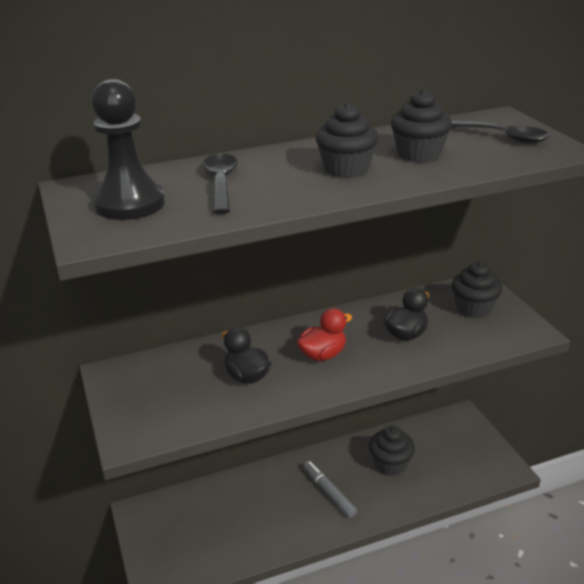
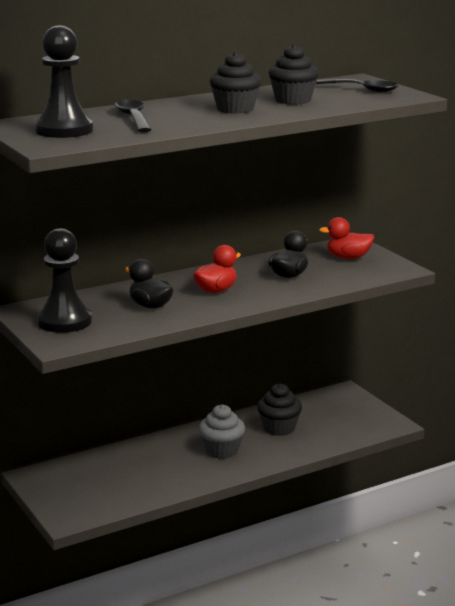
camera: 10 degrees left, 10 degrees down
(149, 397) = (64, 321): none -> black pawn
(329, 492) = (222, 450): grey marker -> grey cupcake
(474, 308) = (348, 258): black cupcake -> red duck

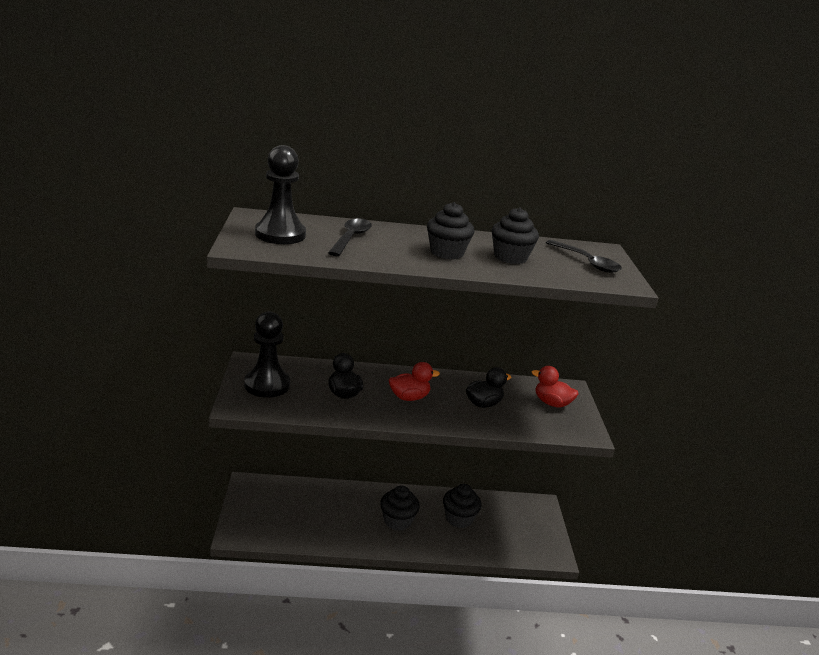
camera: 25 degrees right, 5 degrees up
(222, 450) = (397, 521): grey cupcake -> black cupcake

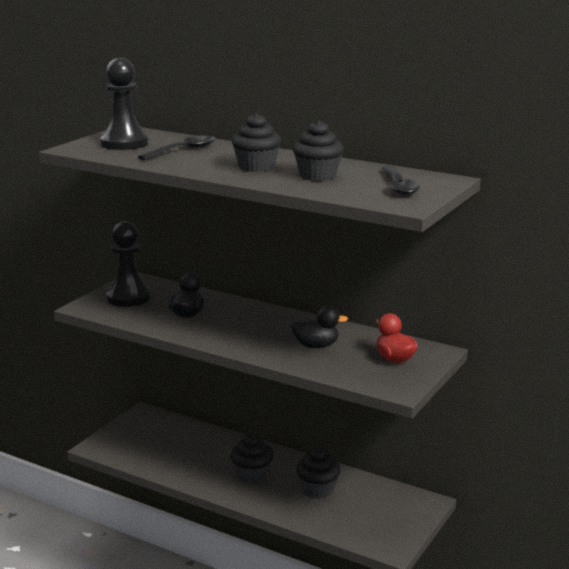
camera: 35 degrees right, 5 degrees down
(409, 397) = (246, 328): red duck -> none

